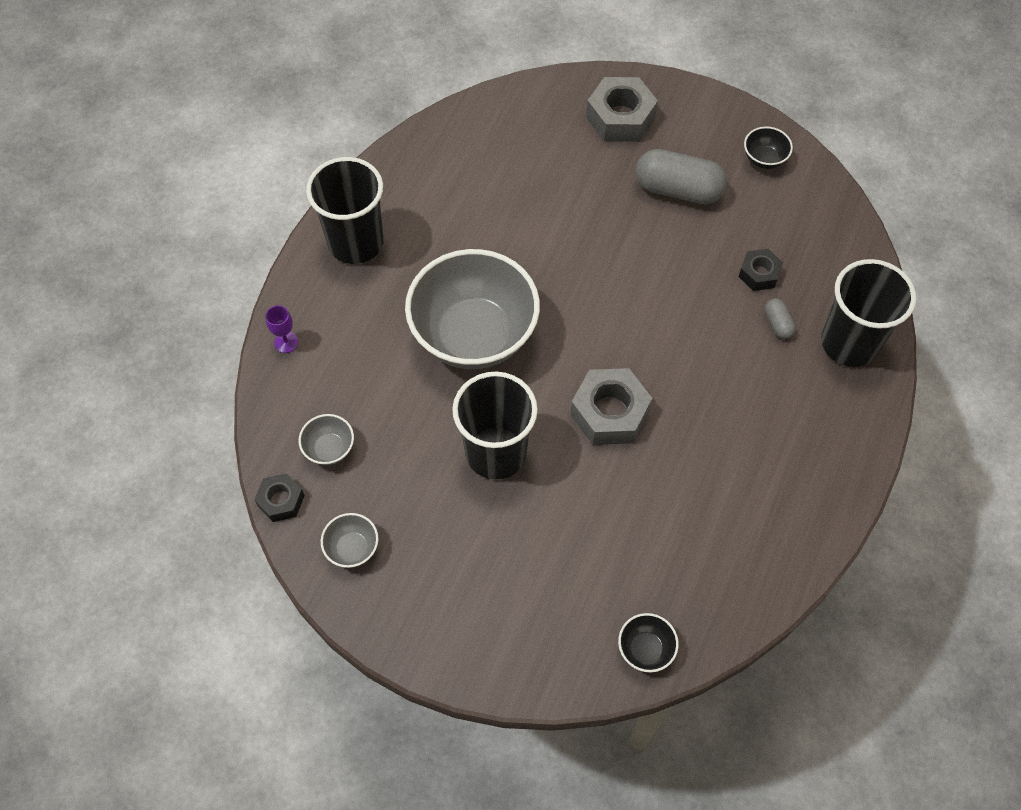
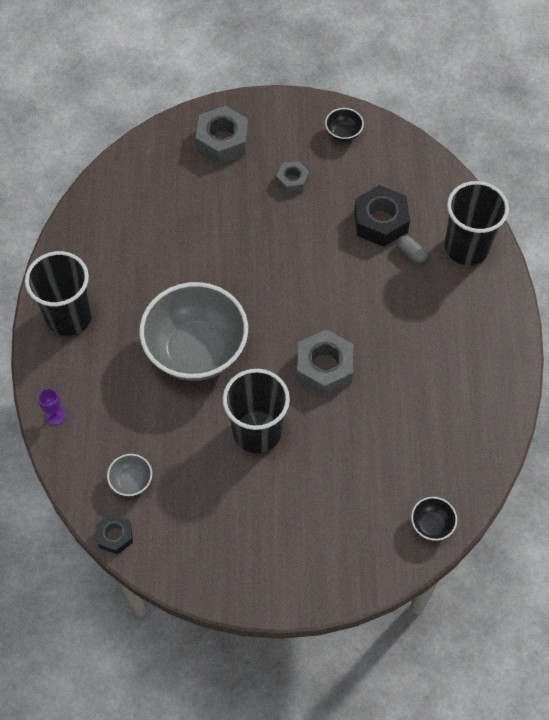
camera: 25 degrees left, 0 degrees up
(352, 548) = (187, 547): grey bowl -> none
(678, 190) = (292, 181): grey capsule -> grey nut
(759, 274) = (380, 222): black nut -> black nut, size x1.74

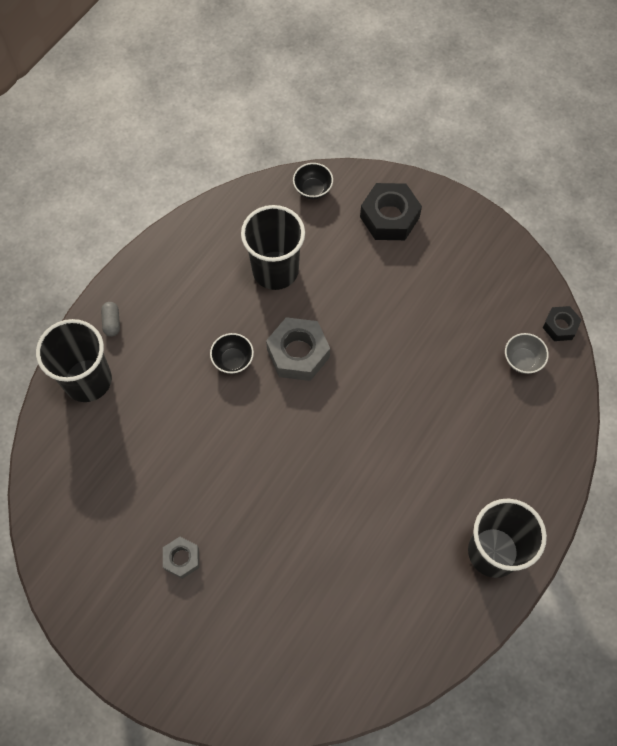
camera: 145 degrees left, 5 degrees up
(55, 415) = (557, 459): purple goblet -> none
(196, 351) = (396, 439): grey bowl -> none
(222, 141) = (213, 659): grey nut -> none
(257, 431) = (393, 336): black cup -> black cup (275, 270)
(343, 133) = (88, 580): black bowl -> black bowl (233, 360)
(380, 222) = (138, 456): black nut -> black nut (389, 217)
(411, 253) = (139, 407): grey capsule -> grey capsule (112, 322)

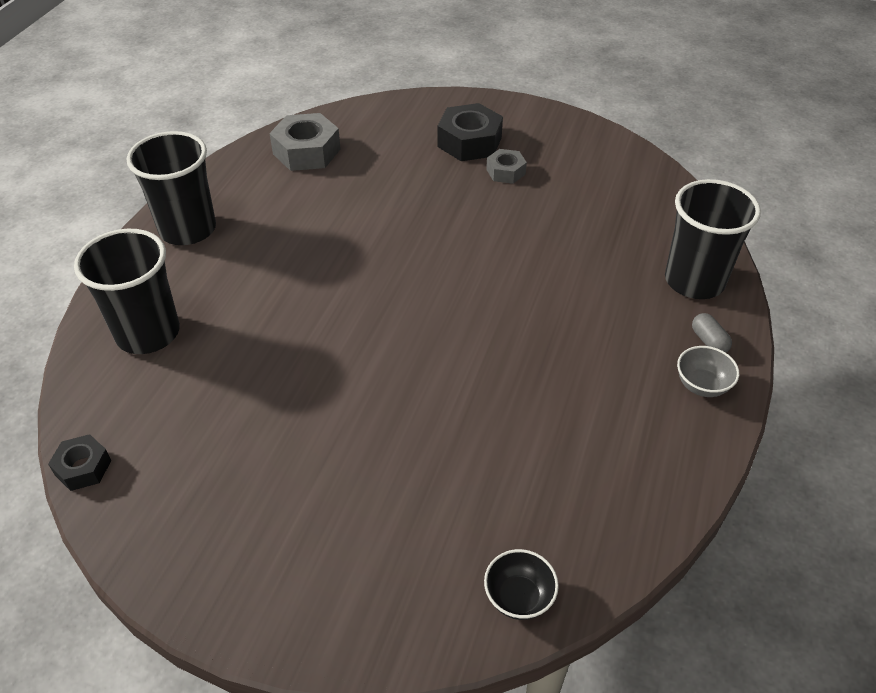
camera: 165 degrees right, 20 degrees down
(233, 360) = (534, 333): black bowl -> none
(275, 270) = (527, 451): black cup -> black cup (148, 333)
(298, 353) = (455, 357): grey nut -> grey nut (307, 152)
(389, 217) = (372, 578): black nut -> black nut (469, 142)
(522, 360) = (145, 412): grey bowl -> grey bowl (702, 385)

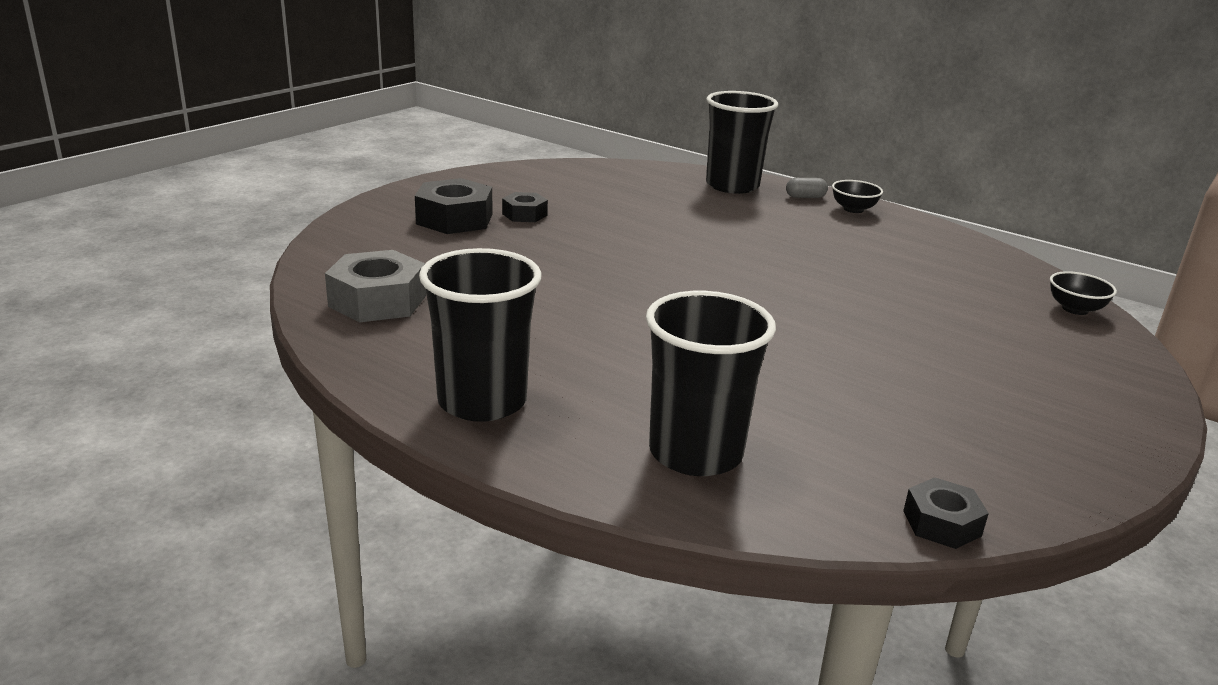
camera: 75 degrees left, 20 degrees down
(505, 172) = (524, 214): grey nut -> black nut
(702, 385) = (853, 209): grey bowl -> black bowl

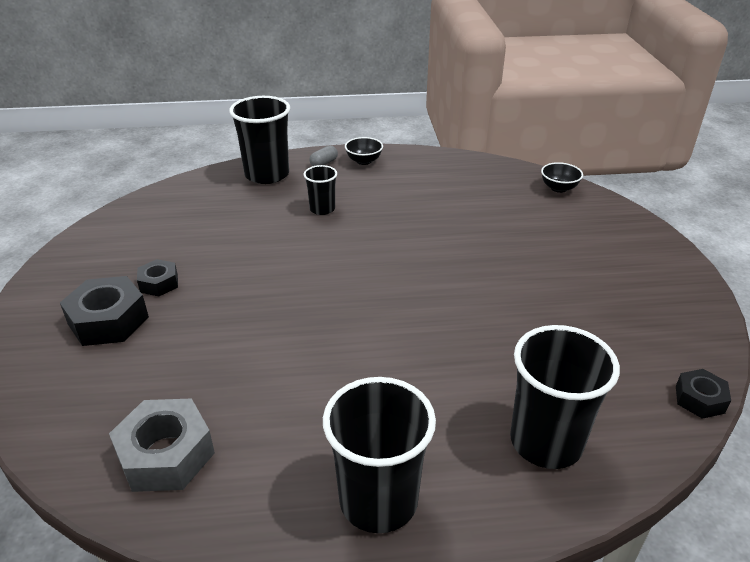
camera: 40 degrees left, 10 degrees up
(747, 225) = (322, 209): none -> black cup

